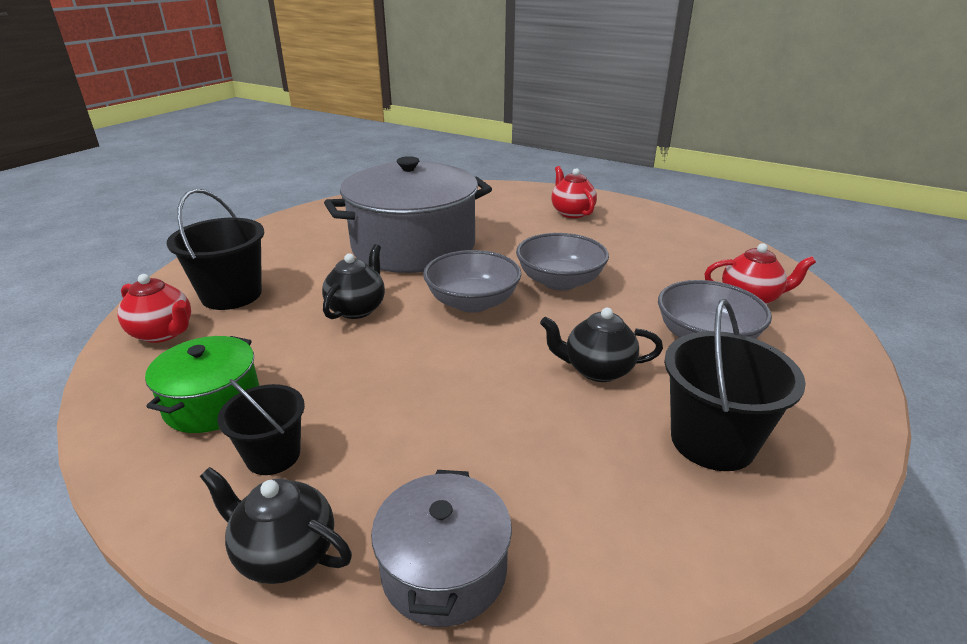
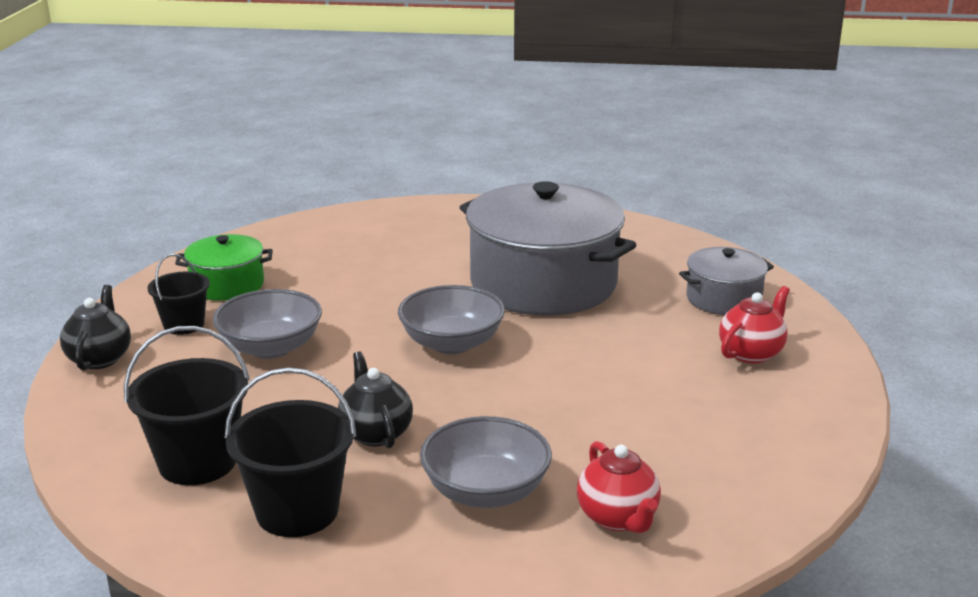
camera: 65 degrees right, 5 degrees down
(163, 333) = (299, 236): red teapot -> none
(231, 295) = (373, 238): black bucket -> black bucket (197, 462)
(357, 309) = (393, 294): black teapot -> none
(444, 569) = (105, 414): grey pot -> grey pot (723, 299)
(560, 281) = (541, 381): grey bowl -> grey bowl (270, 348)

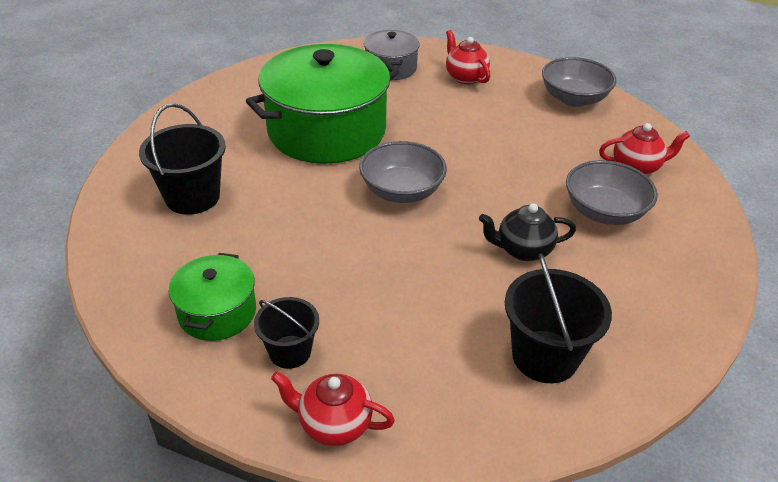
camera: 75 degrees left, 15 degrees up
(100, 358) = (334, 424): black teapot -> red teapot
(270, 348) = (365, 293): grey bowl -> grey bowl (574, 98)
(297, 511) = (619, 304): black bucket -> black bucket (192, 197)
(543, 283) = (327, 131): grey pot -> green pot

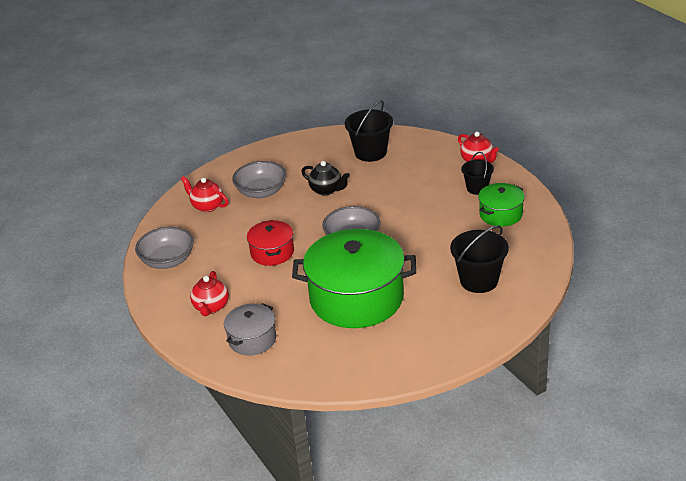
camera: 140 degrees left, 5 degrees down
(478, 143) = (272, 252): none -> red pot

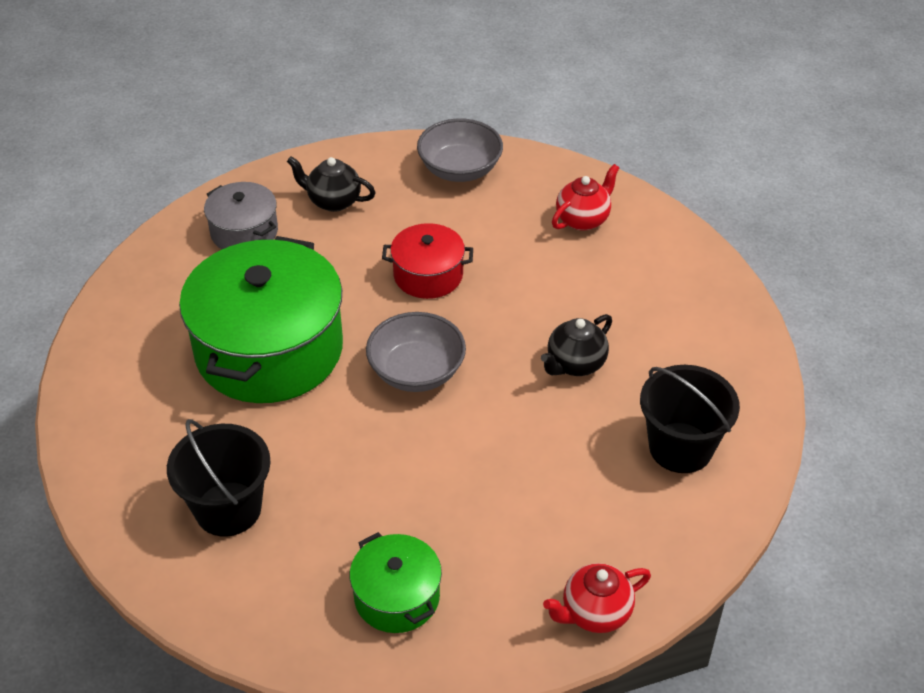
camera: 100 degrees right, 10 degrees up
(211, 307) = (333, 201): red teapot -> black teapot
(261, 192) = (600, 283): grey bowl -> none
(477, 188) = (497, 584): black bucket -> none

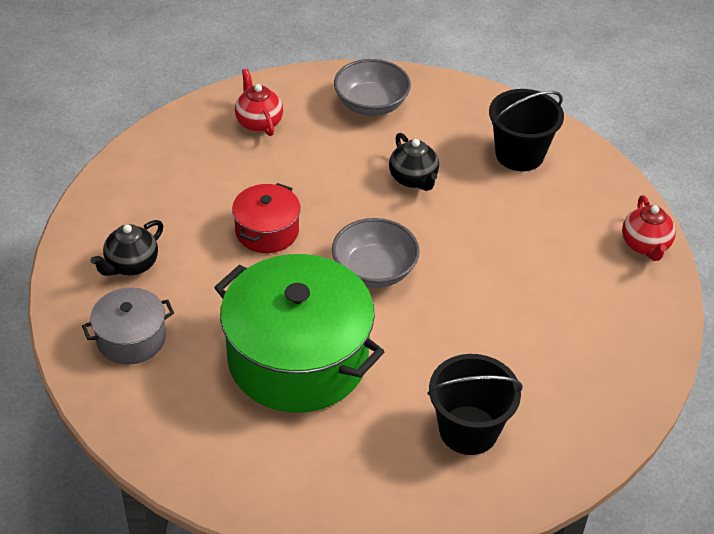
camera: 70 degrees left, 0 degrees up
(397, 597) = (595, 347): green pot -> none
(460, 169) = (147, 172): grey bowl -> grey bowl (371, 104)

